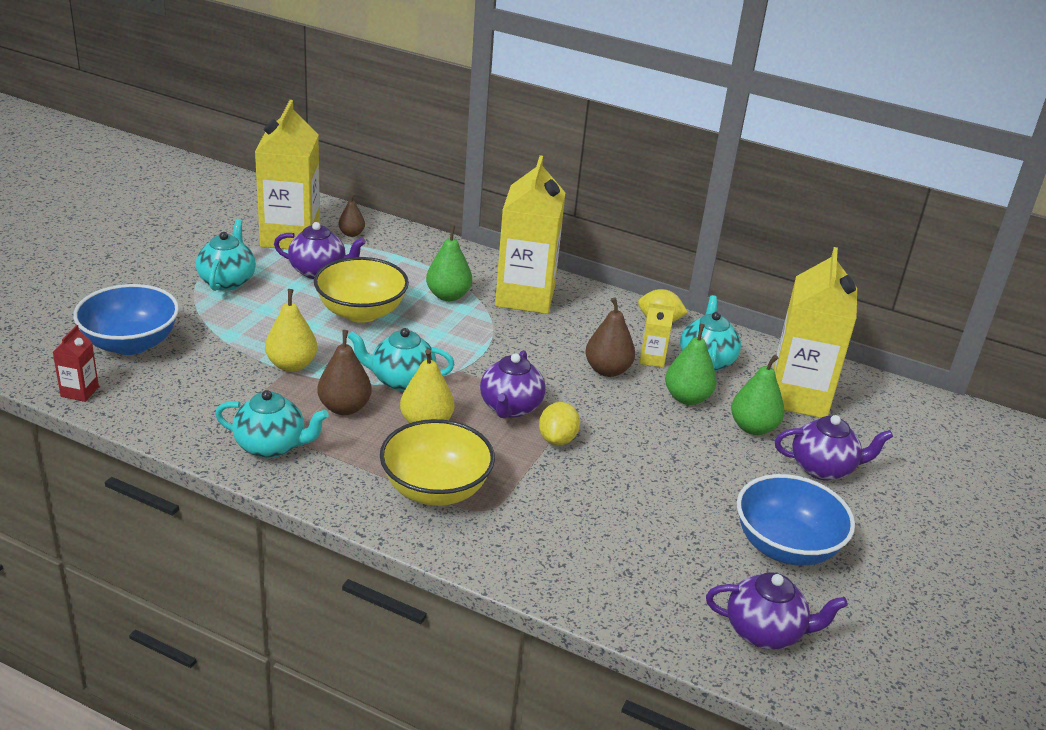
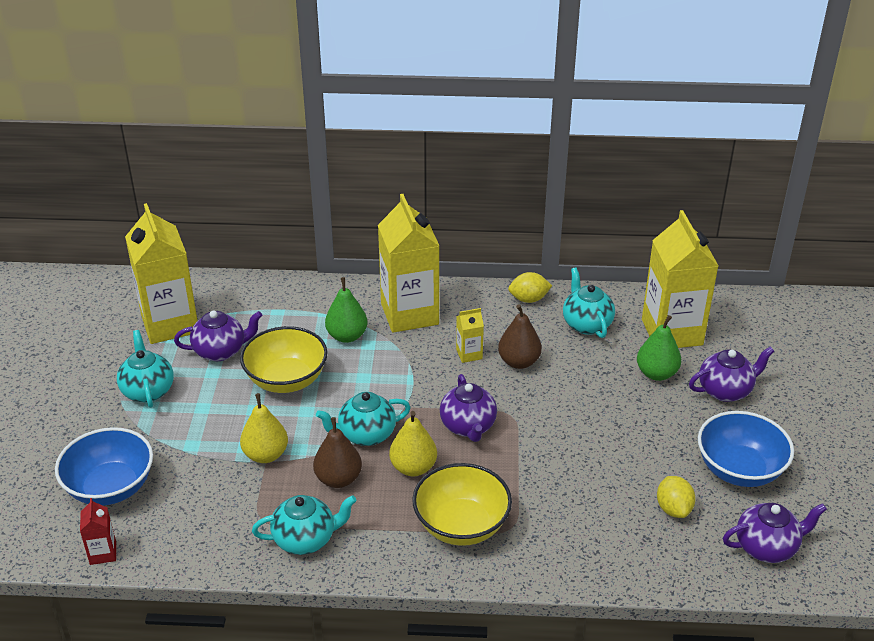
camera: 20 degrees left, 5 degrees up
(351, 234) = (221, 301): brown pear -> none
(557, 439) = (522, 442): yellow lemon -> yellow lemon (673, 509)
(652, 359) = (545, 338): yellow carton -> yellow carton (469, 354)
(687, 398) = (593, 365): green pear -> none

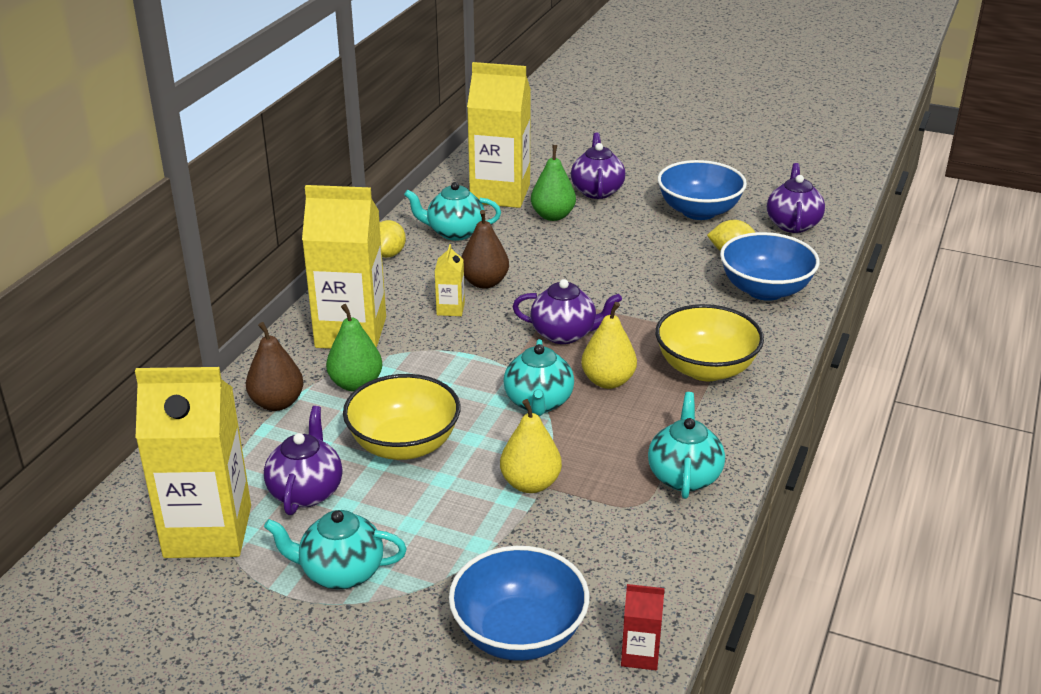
camera: 70 degrees left, 5 degrees down
(338, 479) = (600, 435): brown pear -> brown pear (277, 403)
(618, 545) = (765, 290): none -> blue bowl

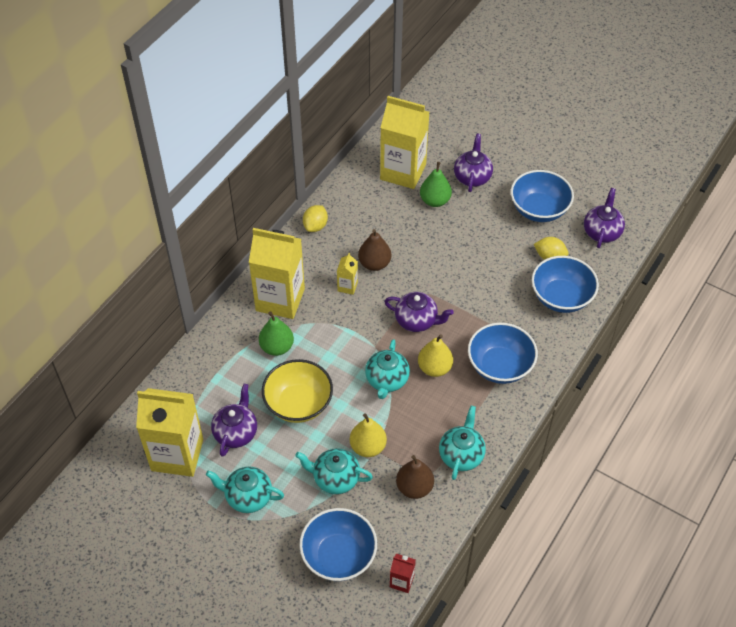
camera: 10 degrees right, 20 degrees up
(277, 403) = (227, 357): brown pear -> brown pear (414, 487)
(454, 232) = (363, 209): turquoise teapot -> turquoise teapot (335, 478)
(705, 368) = (500, 366): yellow bowl -> blue bowl

